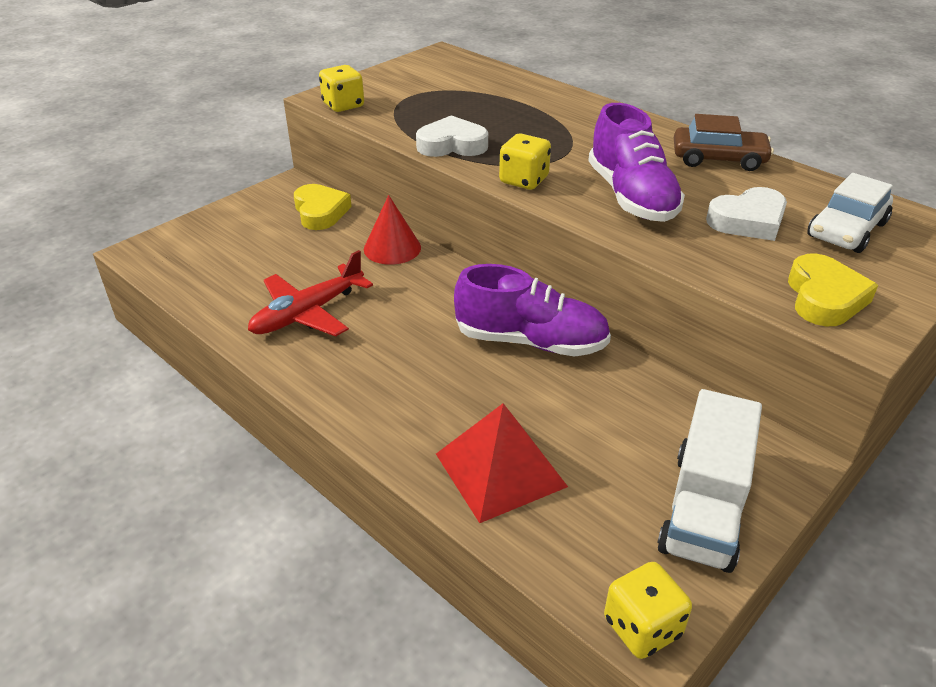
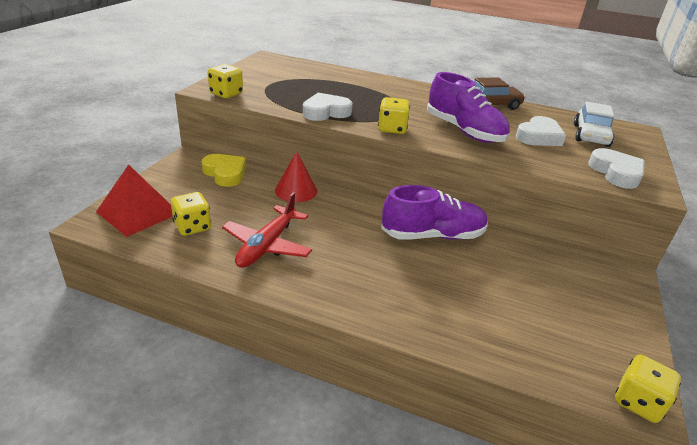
camera: 25 degrees left, 5 degrees down
(239, 274) = (192, 227): none -> yellow dice
(500, 470) = (479, 324): red pyramid -> red pyramid (138, 212)
(704, 508) = (609, 316): white truck -> none
(824, 298) = (616, 173): yellow heart -> white heart

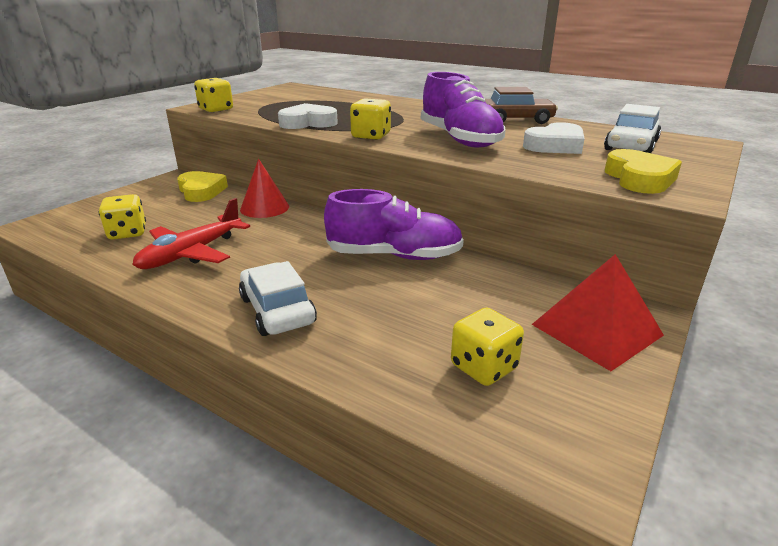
camera: 15 degrees right, 5 degrees down
(138, 212) = (84, 218): red pyramid -> red pyramid (596, 329)
(376, 297) = (277, 310): none -> white car
(616, 173) = (639, 179): white heart -> yellow heart
(638, 402) = (571, 470): yellow dice -> yellow dice (483, 367)

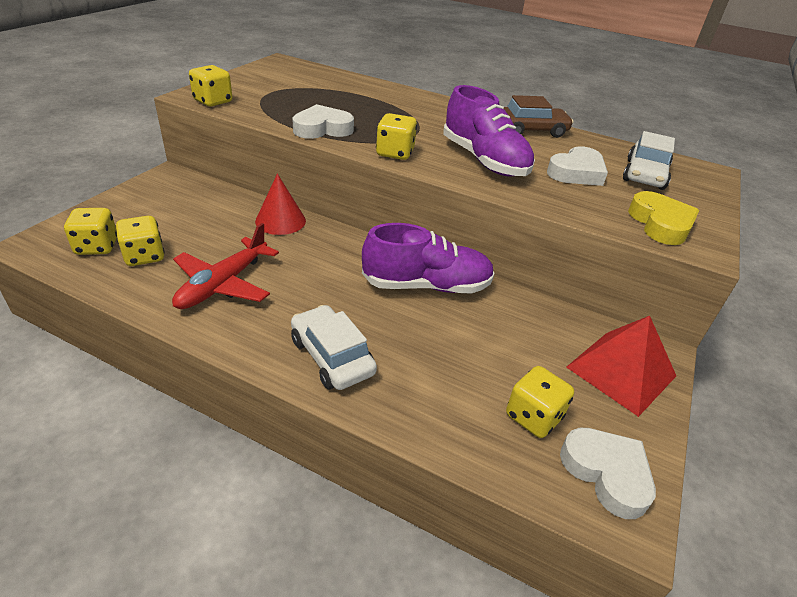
camera: 10 degrees left, 10 degrees up
(88, 226) = (97, 247): none -> yellow dice
(201, 191) = (205, 196): yellow heart -> none
(562, 424) = (607, 473): none -> white heart

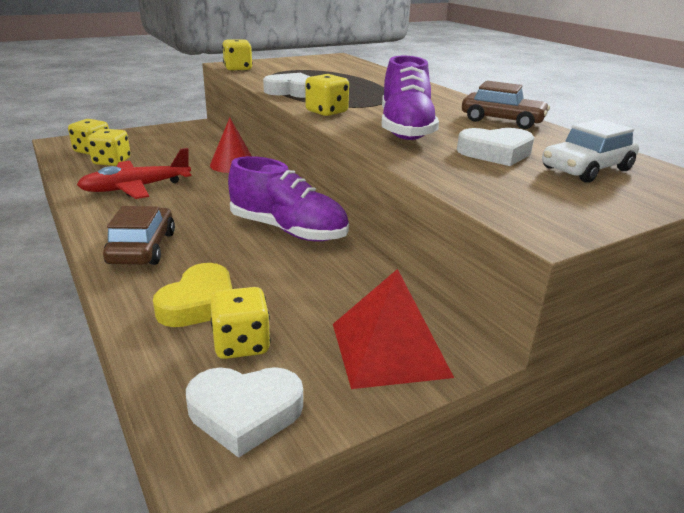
camera: 35 degrees right, 10 degrees down
(332, 356) = (142, 248): white car -> brown car
(607, 473) = (245, 413): white heart -> white heart turned 90 degrees clockwise
(660, 224) = (526, 203): yellow heart -> yellow heart (199, 303)

